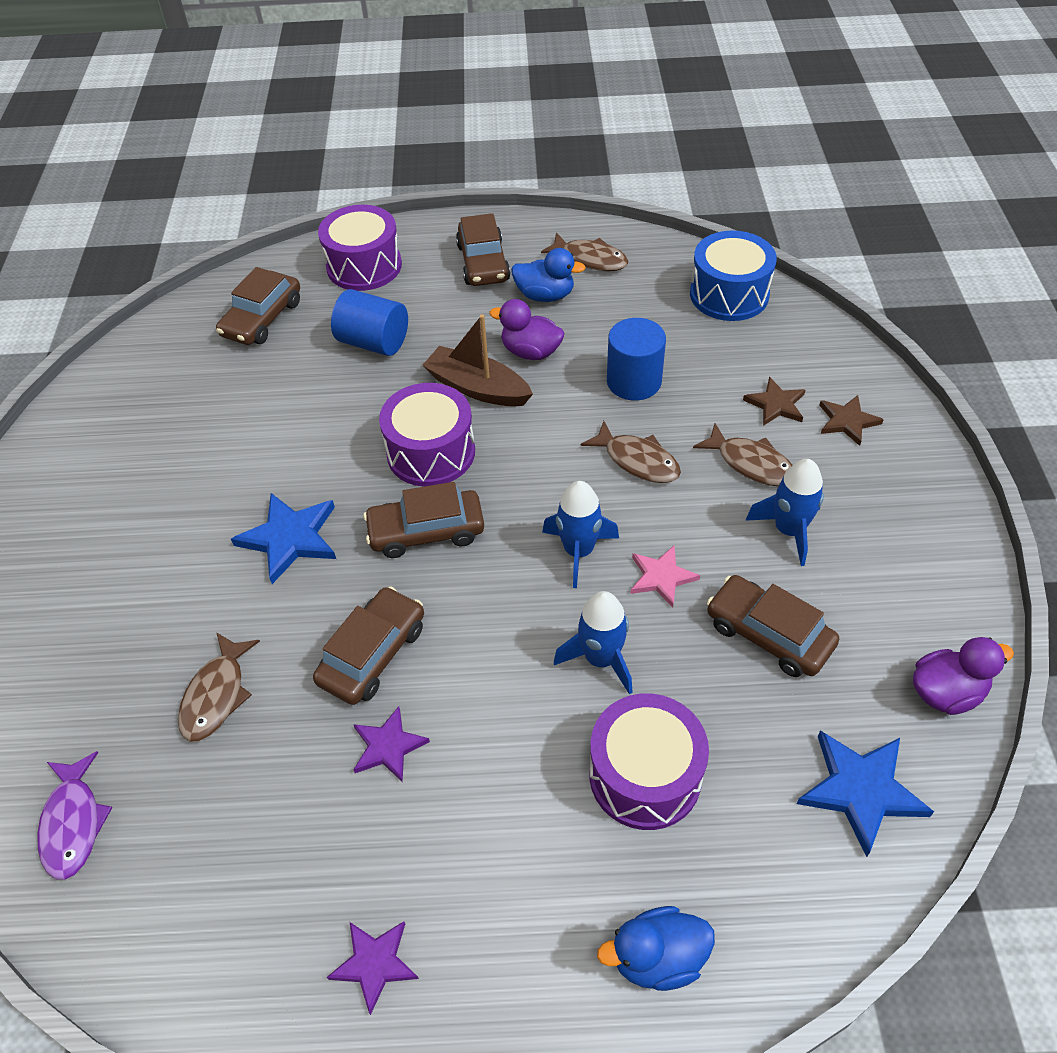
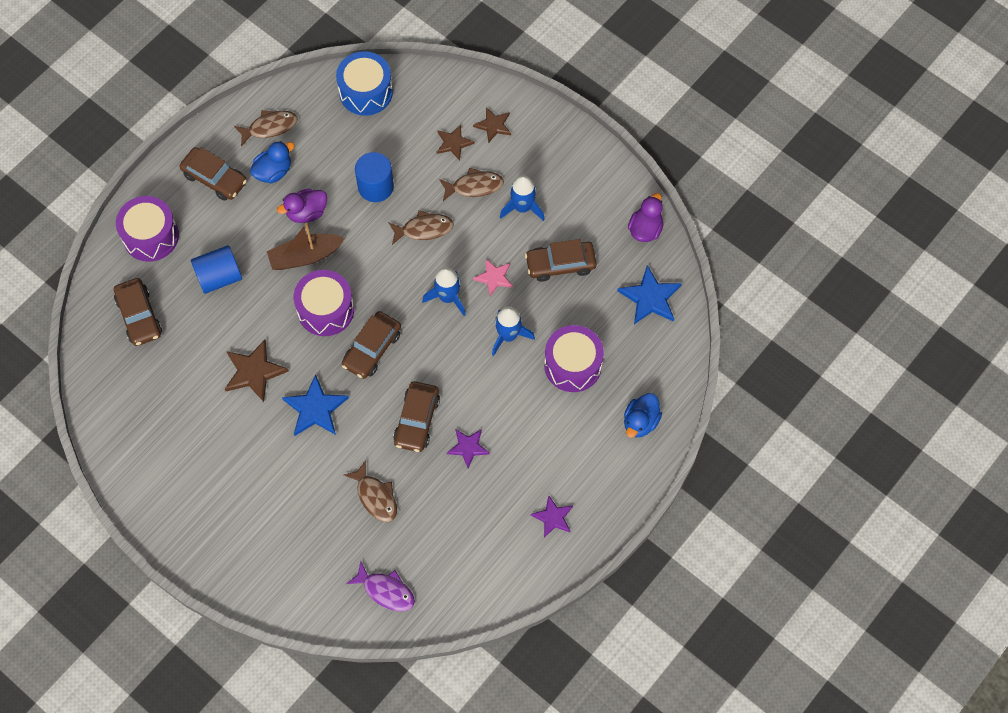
camera: 50 degrees left, 15 degrees up
(285, 449) = (254, 372): none -> brown star
(373, 654) = (417, 420): brown car -> brown car turned 150 degrees counterclockwise

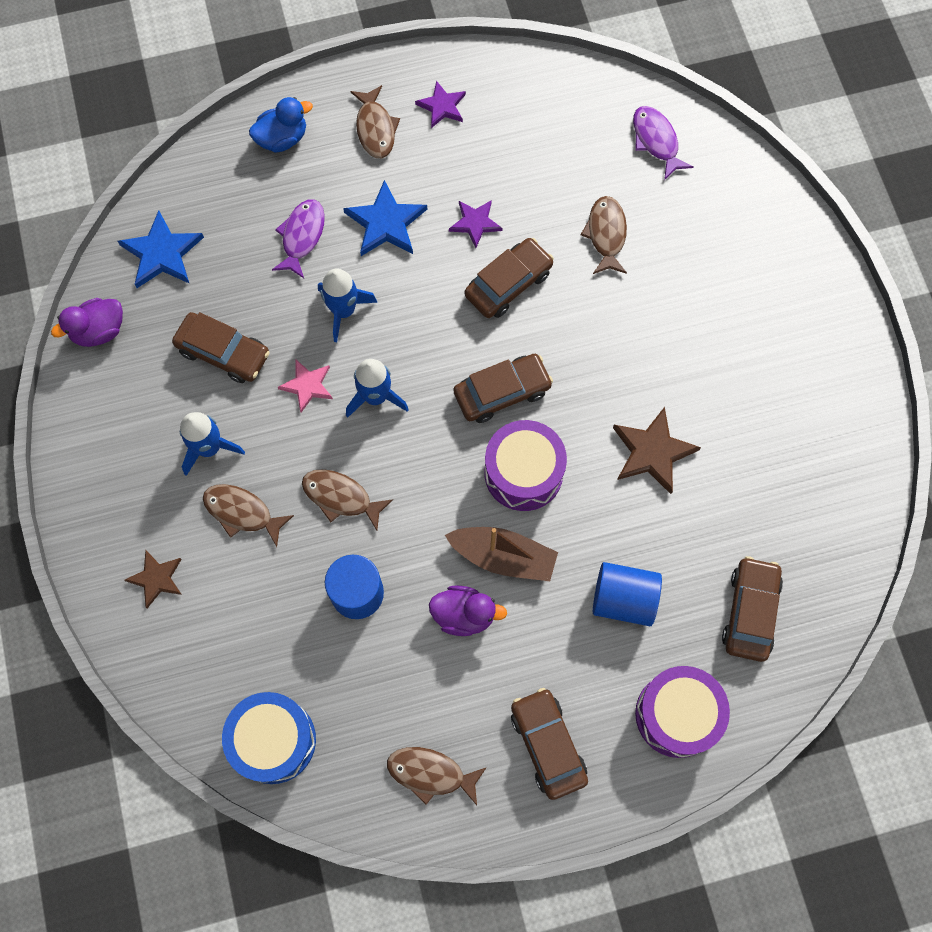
camera: 145 degrees left, 5 degrees up
(273, 172) = (467, 702): blue duck -> none
(315, 409) = (609, 365): blue star -> blue star (386, 223)
(453, 143) = (221, 588): brown star -> none
(573, 365) = (302, 236): purple drum -> purple fish
(585, 470) = (375, 129): none -> brown fish

